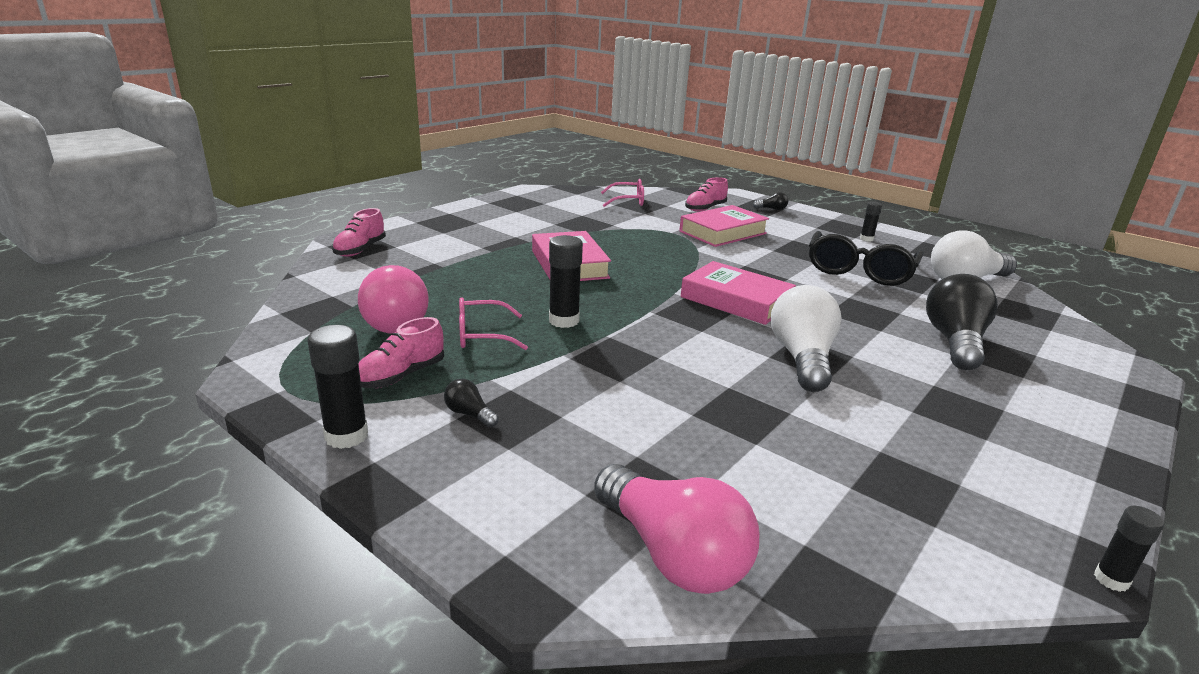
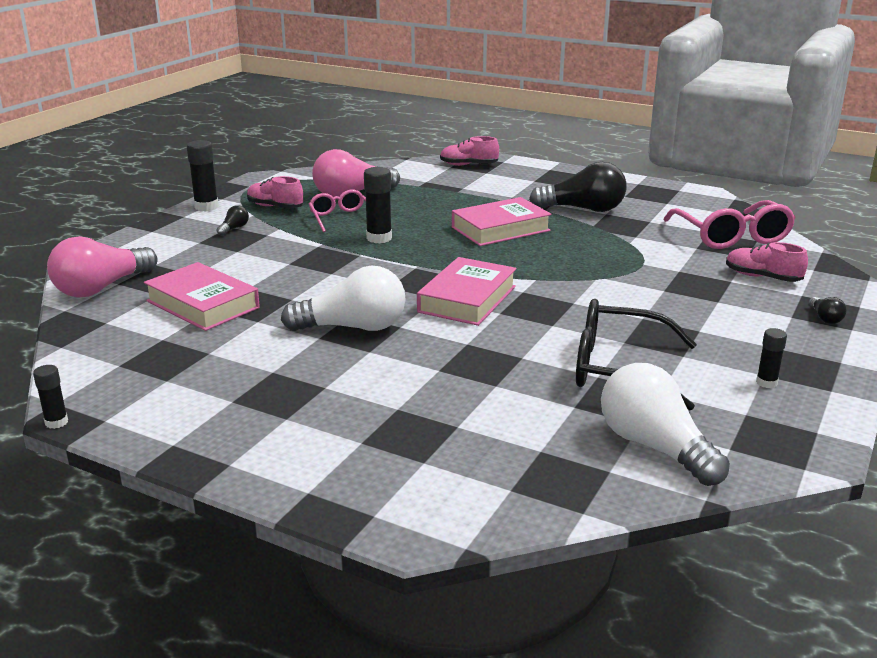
camera: 80 degrees right, 0 degrees up
(628, 201) = (732, 237): pink glasses -> pink glasses, size x1.68
(723, 232) = (675, 289): pink book -> pink book (203, 304)
(954, 342) = (431, 411): black light bulb -> black light bulb (583, 209)

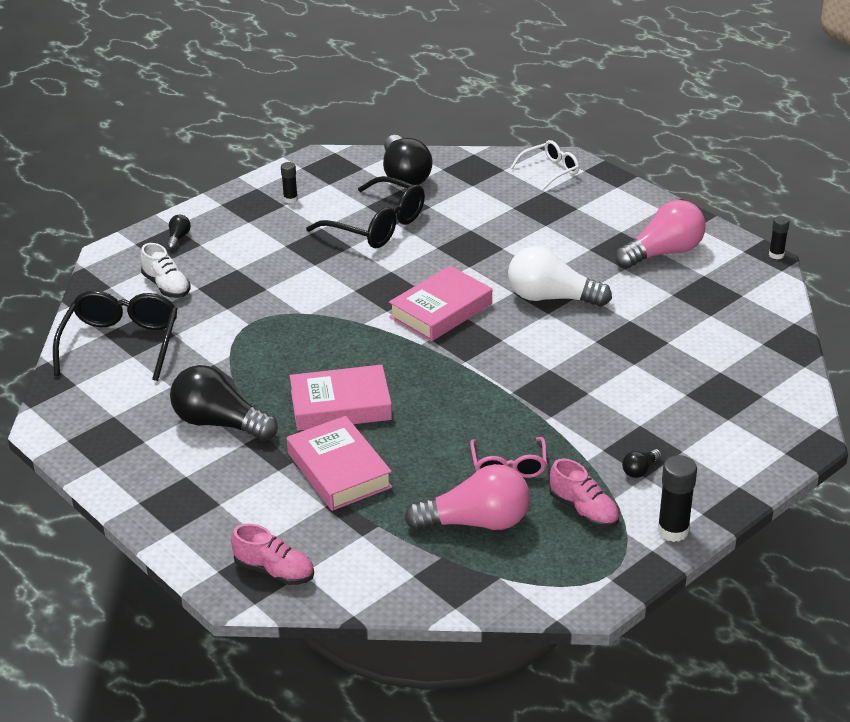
camera: 160 degrees left, 10 degrees up
(101, 288) = (776, 391): pink light bulb -> pink light bulb (663, 253)
(203, 304) = (677, 349): pink book -> pink book (339, 470)
(379, 238) = (480, 416): black glue stick -> none
(431, 502) = (550, 171): none -> white glasses
(654, 447) = (404, 176): white light bulb -> black light bulb
(732, 237) = (121, 343): pink glasses -> black glasses
(762, 277) = (166, 286): pink shoe -> white shoe

